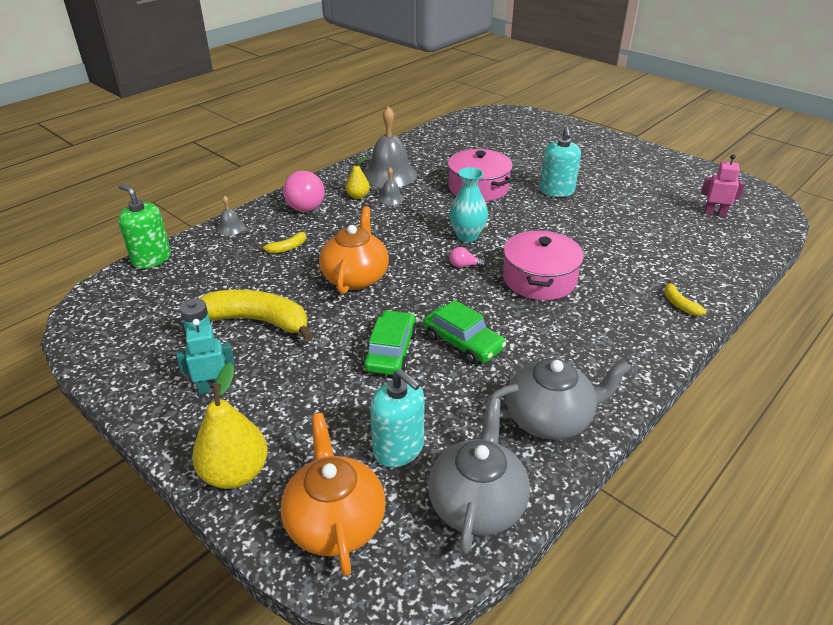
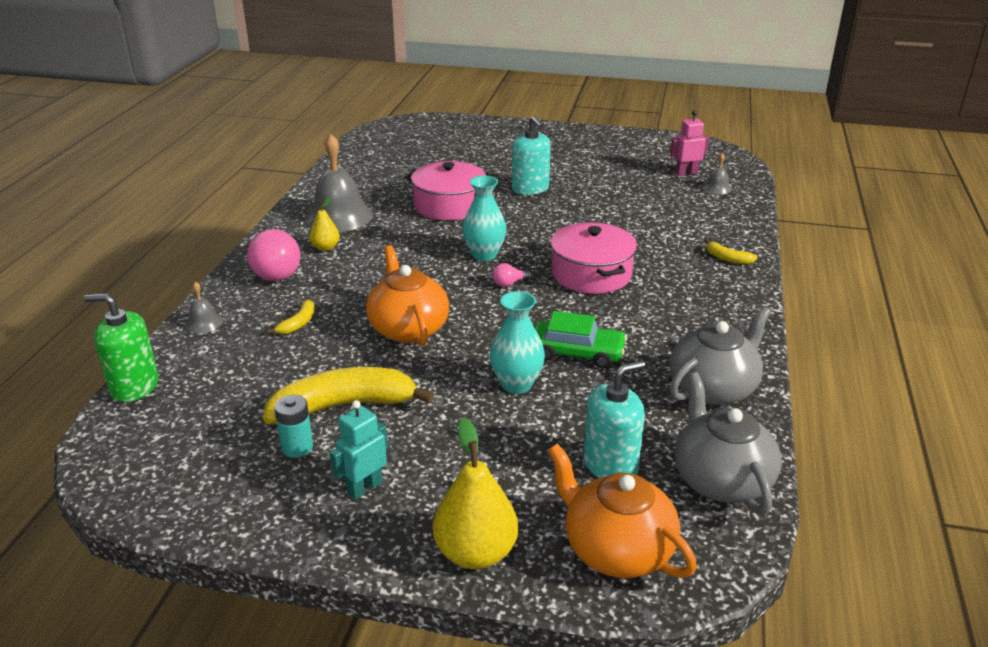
camera: 30 degrees left, 5 degrees down
(390, 198) = (365, 240): grey bell -> grey bell (717, 187)
(391, 351) = (516, 384): green car -> turquoise vase
(398, 448) = (610, 465): turquoise soap dispenser -> turquoise soap dispenser turned 45 degrees counterclockwise

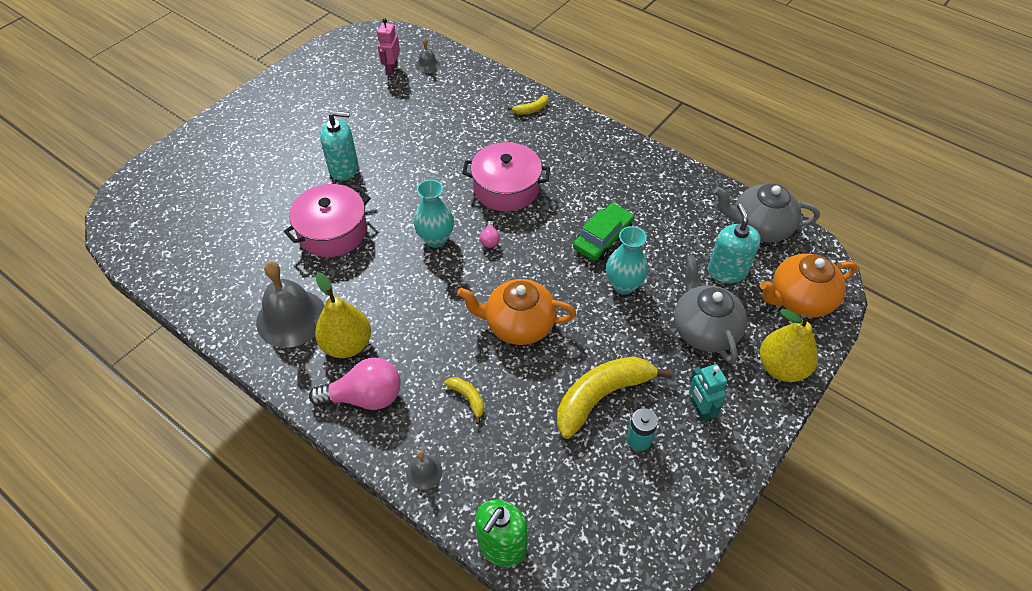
camera: 65 degrees left, 20 degrees up
(325, 248) = (347, 345): yellow pear -> yellow pear, size x1.80
(343, 406) = (601, 396): yellow banana -> yellow banana turned 45 degrees clockwise
(713, 388) = (675, 189): grey teapot -> grey teapot (704, 329)

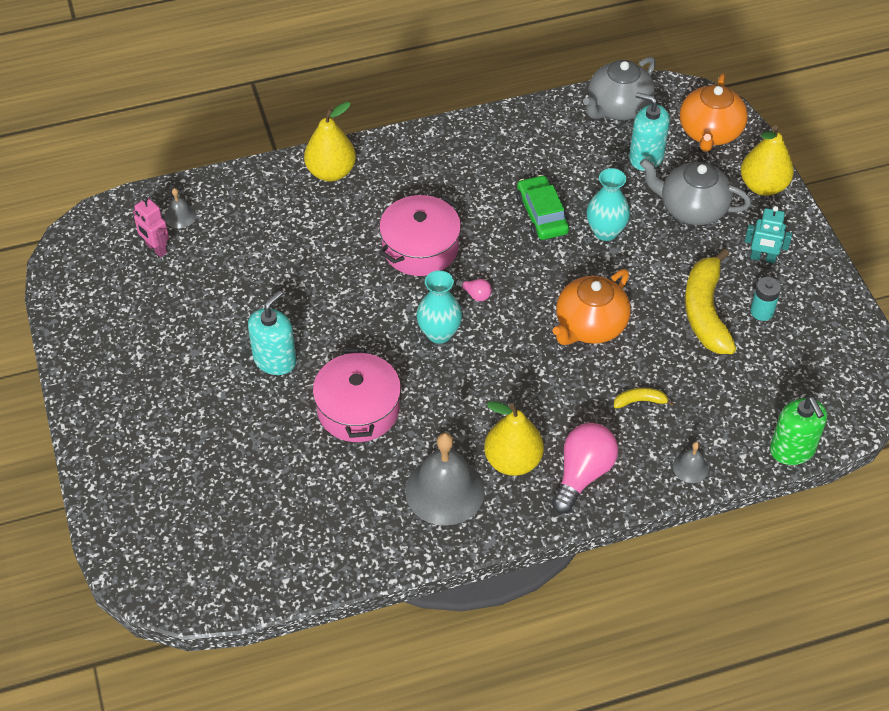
camera: 55 degrees left, 0 degrees up
(531, 110) = (331, 172): yellow banana -> yellow pear

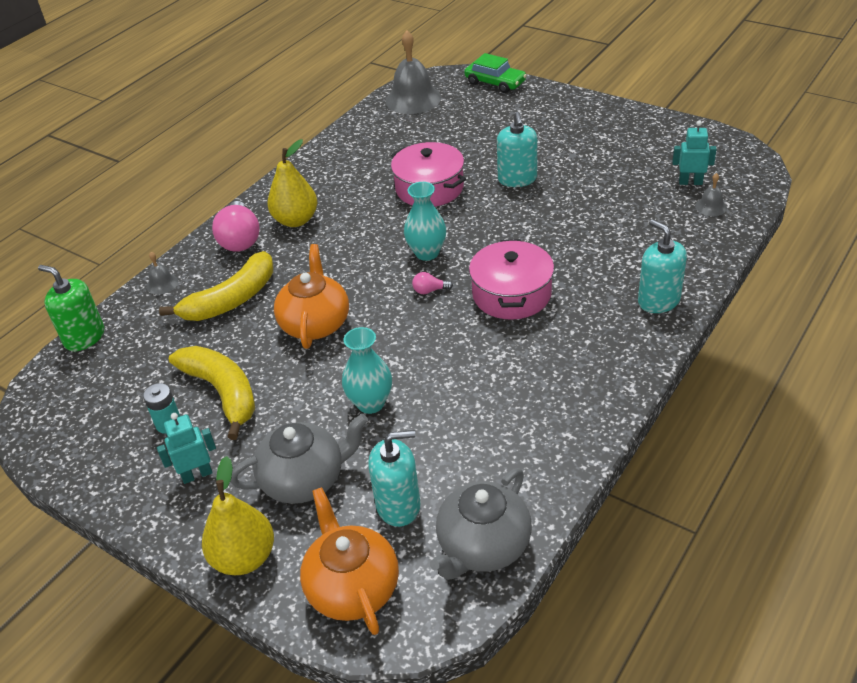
camera: 145 degrees right, 10 degrees down
(156, 249) = (690, 182): pink robot -> turquoise robot
(331, 172) = (658, 300): yellow pear -> turquoise soap dispenser
(445, 490) = (326, 185): grey bell -> grey bell (413, 99)
(542, 215) = (443, 381): green car -> green car (495, 83)
(618, 108) = (483, 546): grey teapot -> grey teapot turned 150 degrees counterclockwise
(640, 401) = (231, 300): yellow banana -> yellow banana, size x2.24

